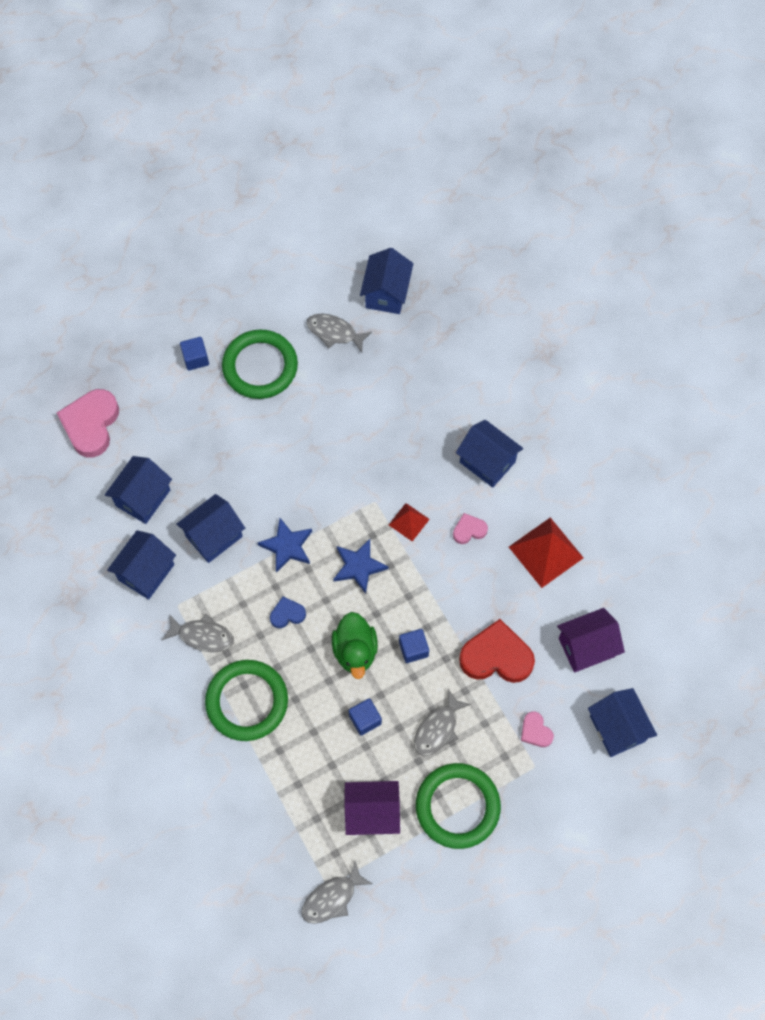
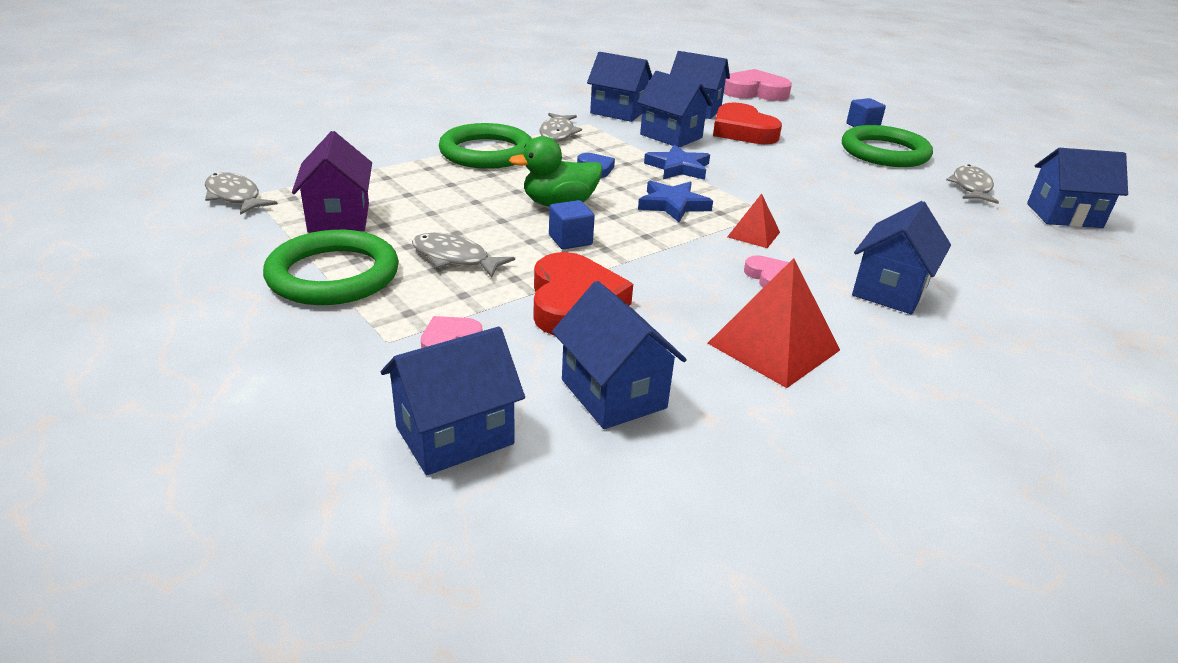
camera: 80 degrees right, 35 degrees down
(204, 470) = (742, 131): none -> red heart
(365, 719) = (467, 211): blue cube -> none
(586, 647) = (613, 394): purple house -> blue house

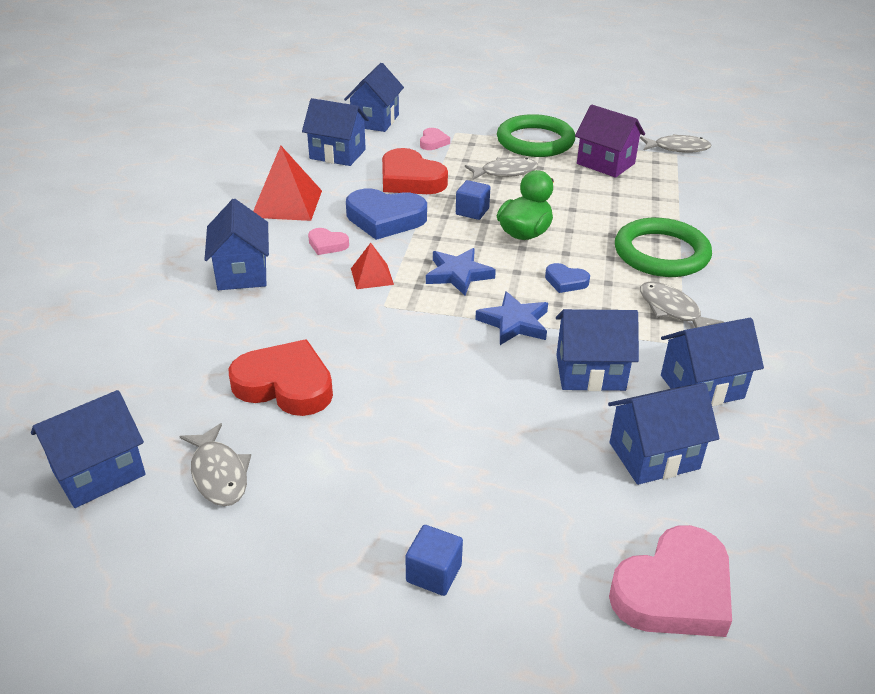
camera: 140 degrees right, 5 degrees up
(672, 274) = (385, 219): none -> blue heart
(742, 131) = (546, 437): red heart -> red heart (285, 385)
(884, 152) = (357, 500): green ring -> none

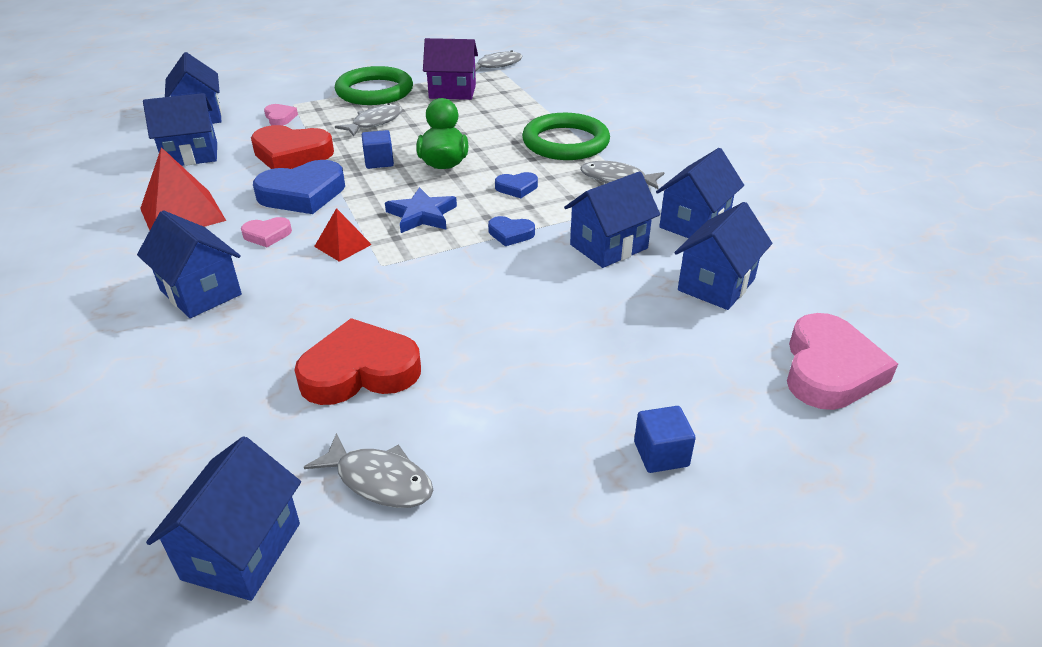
camera: 35 degrees left, 0 degrees up
(514, 323) = (510, 234): blue star -> blue heart

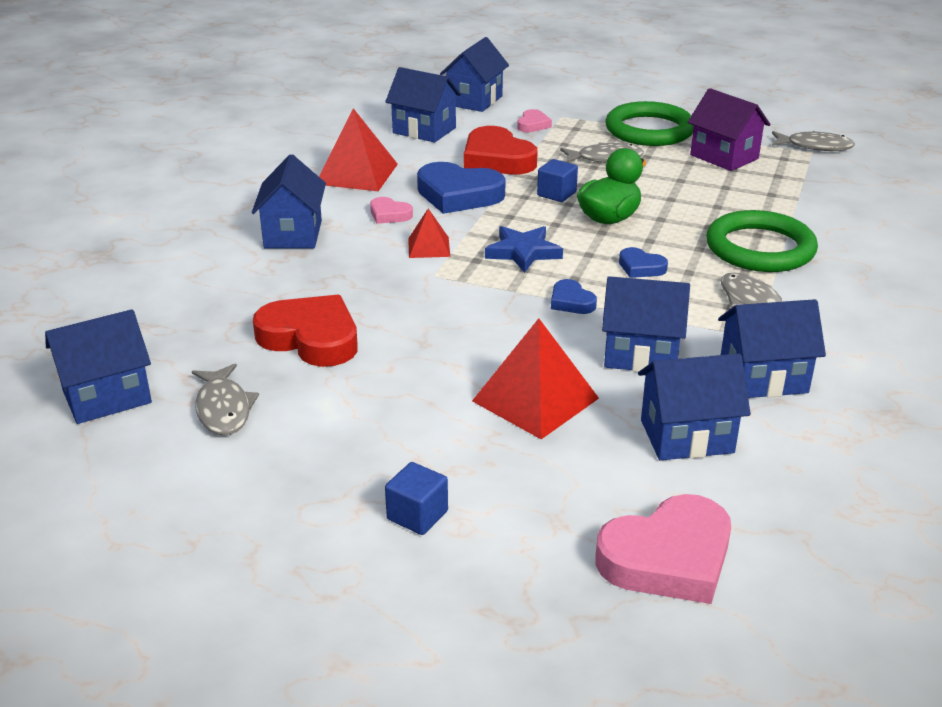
camera: 45 degrees right, 5 degrees down
(597, 316) = (535, 399): none -> red pyramid

